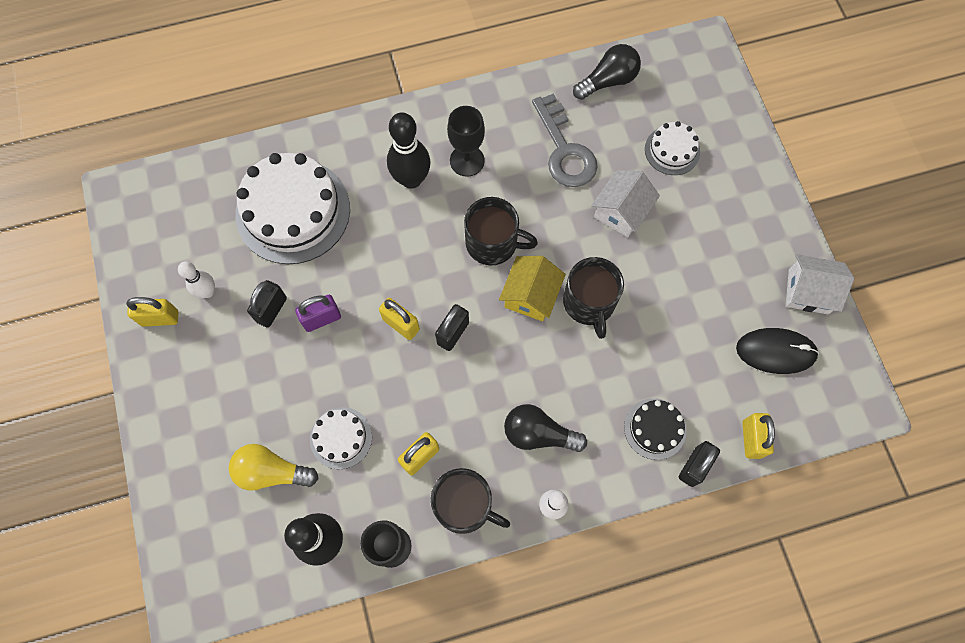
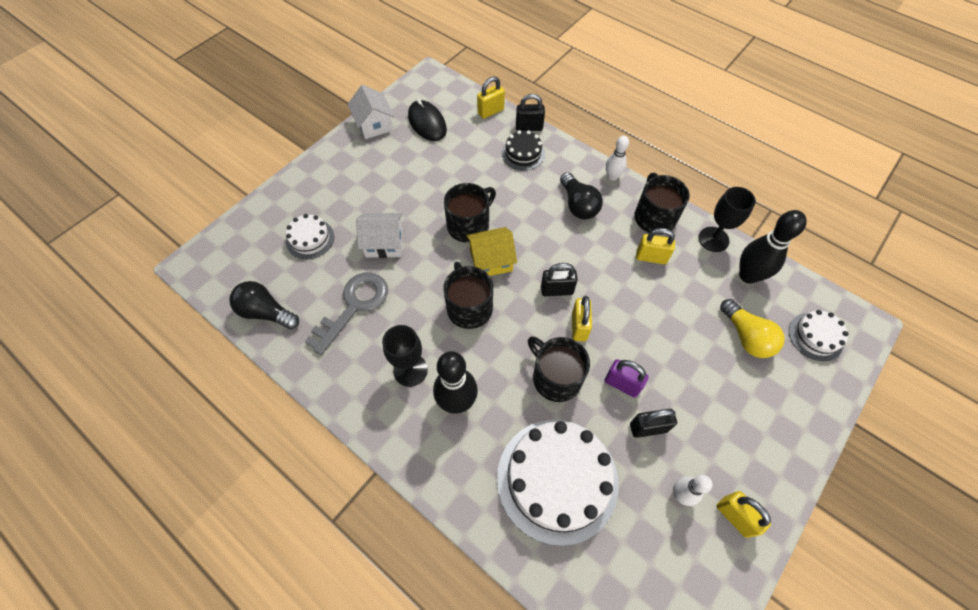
camera: 125 degrees left, 10 degrees down
(341, 438) = (685, 310): white cake -> white cake (815, 336)
(371, 269) = (556, 377): none -> black mug

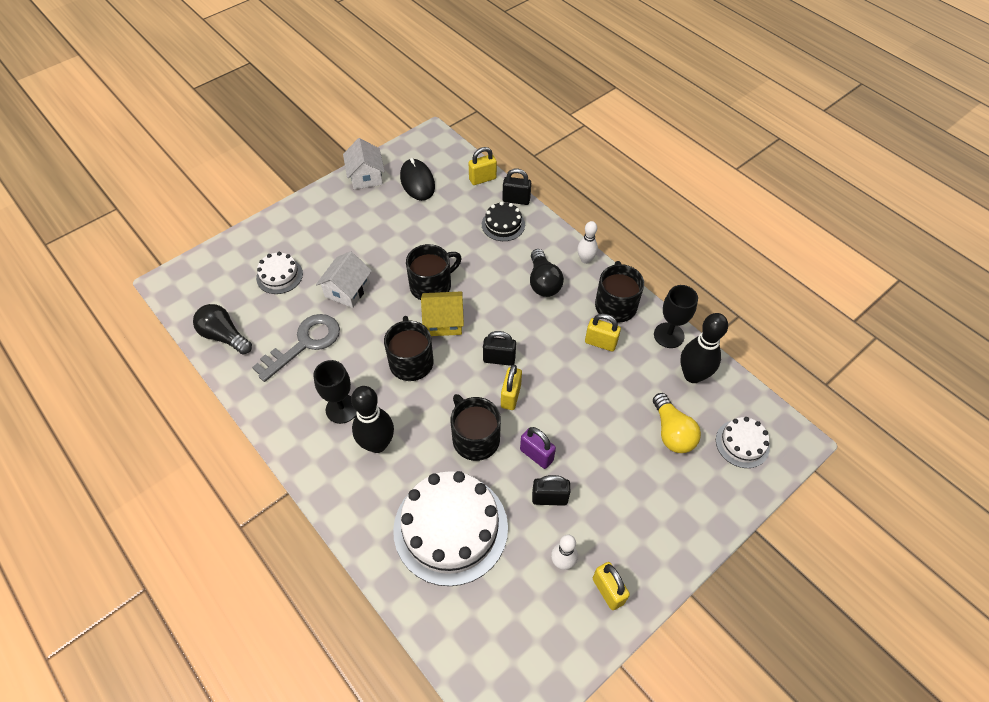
camera: 10 degrees right, 5 degrees down
(384, 243) = (347, 290): white house -> white house turned 75 degrees counterclockwise

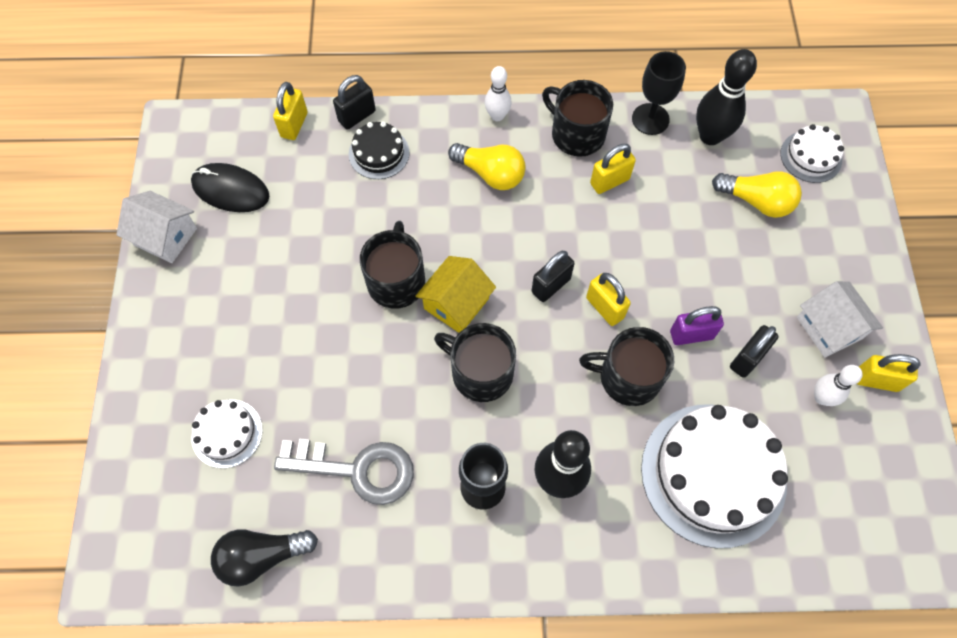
camera: 50 degrees left, 10 degrees up
(304, 344) = (356, 469): grey key -> grey key turned 105 degrees clockwise
(347, 290) = (321, 372): white house -> white house (829, 327)
(543, 282) = (490, 174): black light bulb -> yellow light bulb

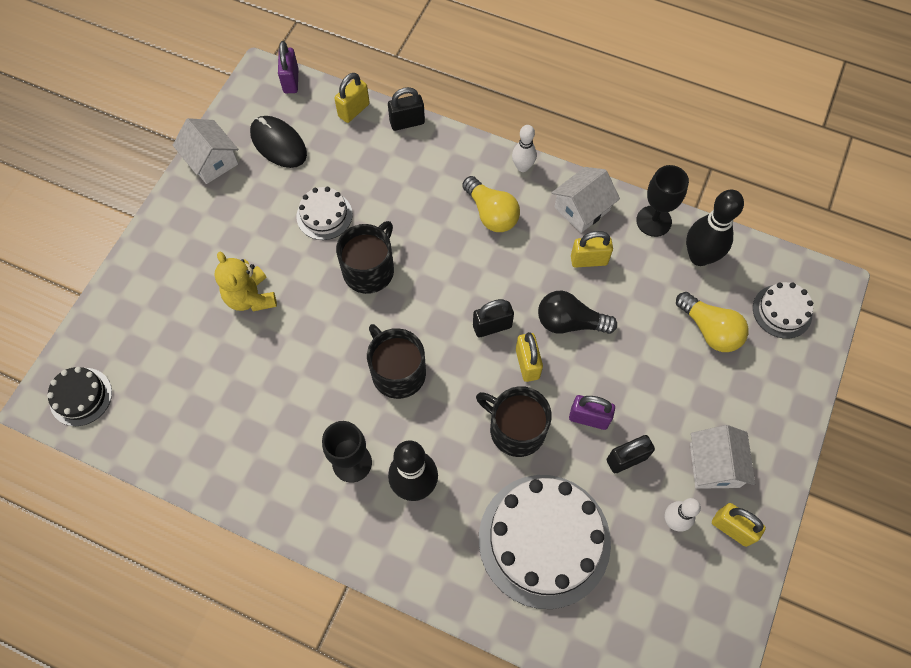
camera: 25 degrees right, 0 degrees up
(210, 120) = (291, 81): none -> purple padlock
(227, 433) = (181, 333): white cake -> white cake (324, 215)
(262, 556) = (160, 438): black light bulb -> black light bulb (570, 322)
(284, 362) = (250, 297): none -> yellow teddy bear
(356, 469) = (263, 405): grey key -> none
(379, 153) = (409, 160): black cake -> black cake (81, 396)
(456, 303) = (407, 308): yellow house -> none
(576, 134) = (582, 209): black mug -> white house

